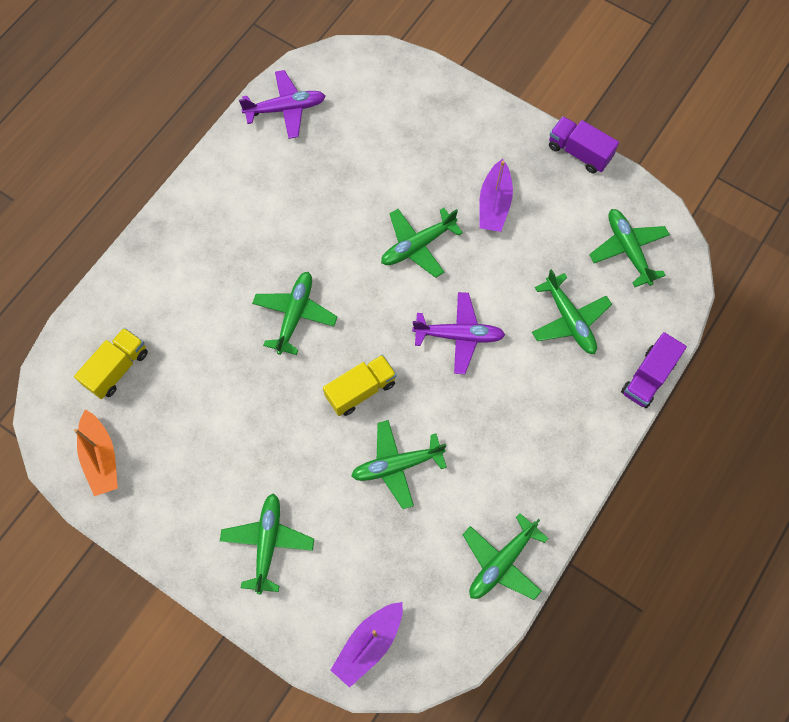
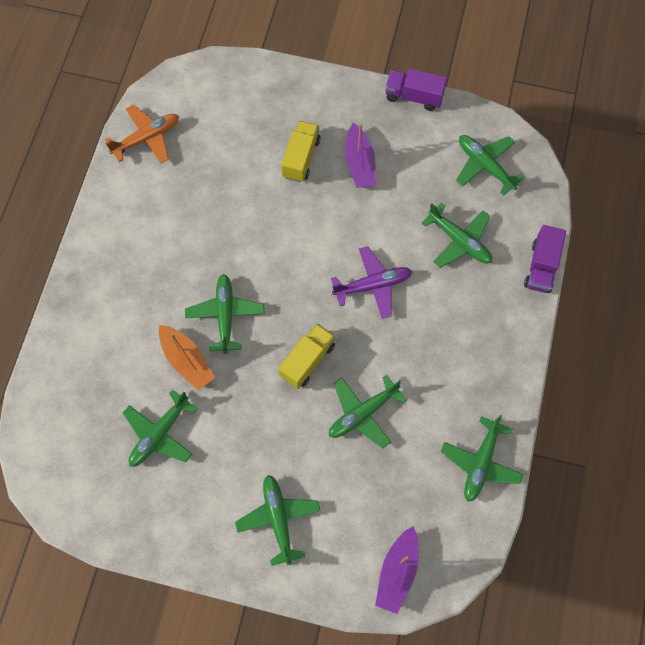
camera: 20 degrees left, 0 degrees up
(101, 457) = (102, 499): orange boat -> orange boat (187, 360)
(117, 369) = (86, 416): yellow truck -> yellow truck (301, 158)
(286, 109) = (147, 138): purple plane -> orange plane
(417, 246) = (308, 220): green plane -> green plane (159, 434)

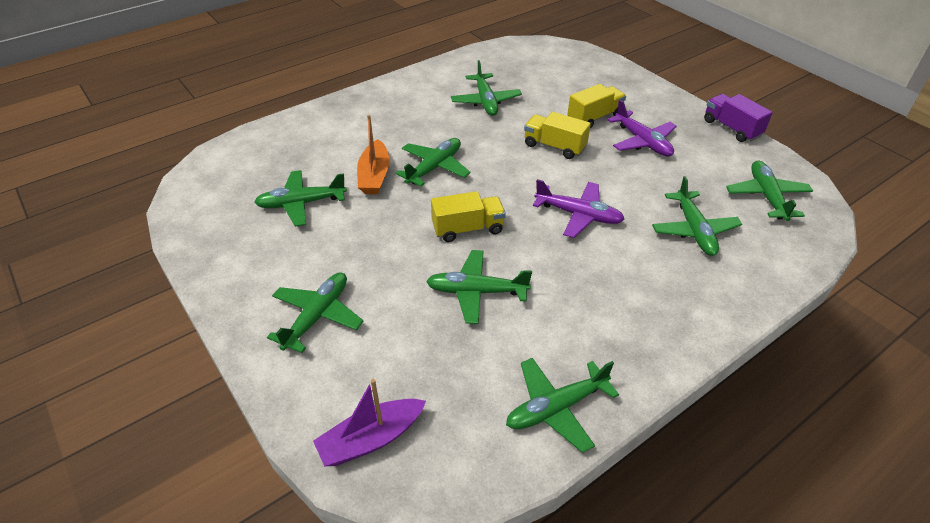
camera: 40 degrees right, 25 degrees down
(147, 138) = (489, 60): orange plane -> none
(195, 201) = (486, 101): none -> green plane
(297, 219) = (554, 146): none -> yellow truck
(359, 163) = (642, 142): purple boat -> purple plane
(541, 267) = (771, 293): purple truck -> none

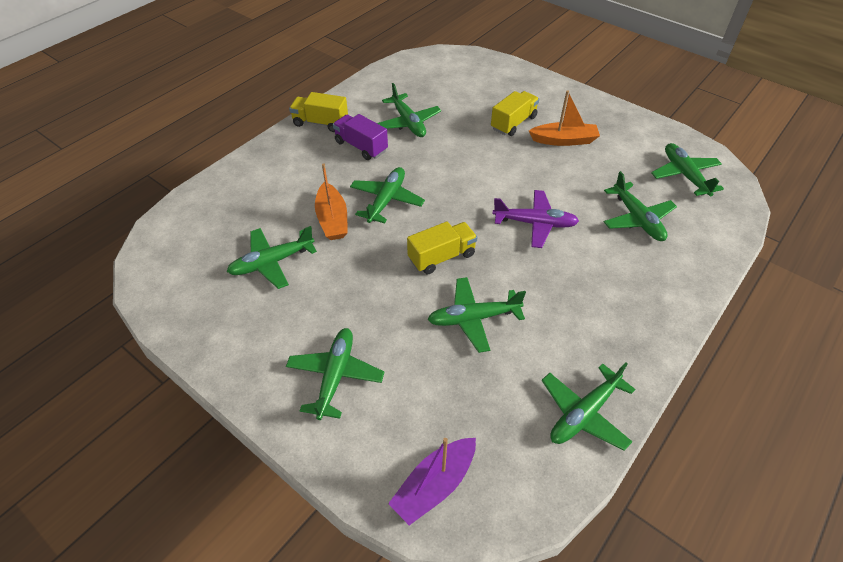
camera: 15 degrees left, 5 degrees up
(554, 146) = (488, 159): yellow truck -> yellow truck (320, 123)
(642, 142) = (564, 140): purple plane -> orange boat
(731, 128) = (633, 114): purple truck -> purple truck (361, 146)

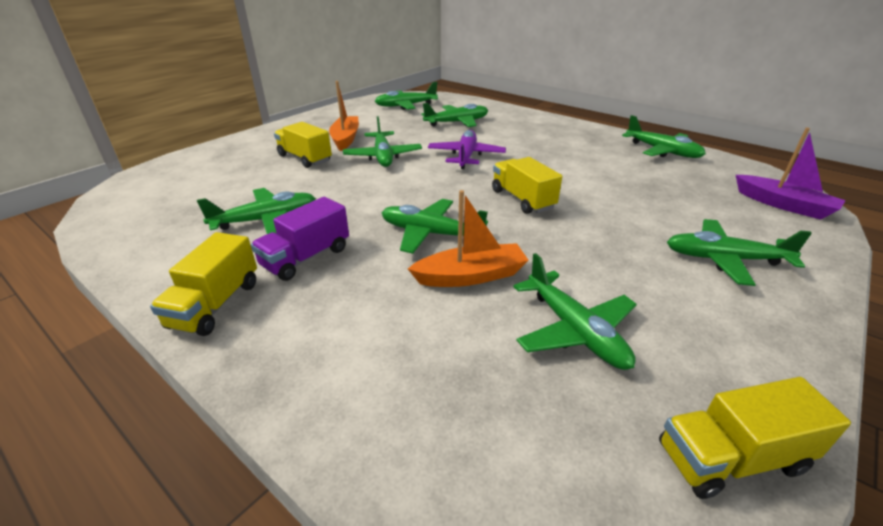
camera: 90 degrees left, 15 degrees down
(174, 304) = (731, 458): none -> yellow truck
(473, 318) = (597, 186): green plane -> green plane (383, 156)

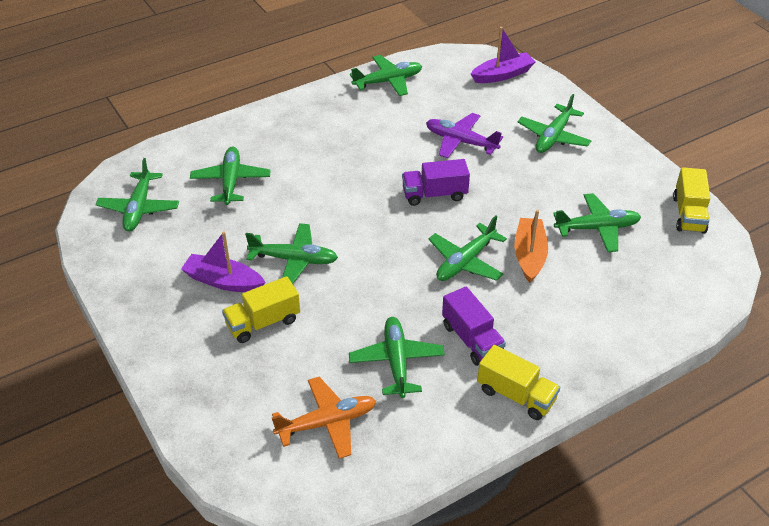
camera: 70 degrees left, 10 degrees up
(188, 201) = (327, 422): none -> orange plane
(345, 139) = (223, 281): orange boat -> purple boat
(466, 156) = (329, 201): purple plane -> purple plane (460, 141)
(522, 199) = (434, 194): yellow truck -> purple truck

